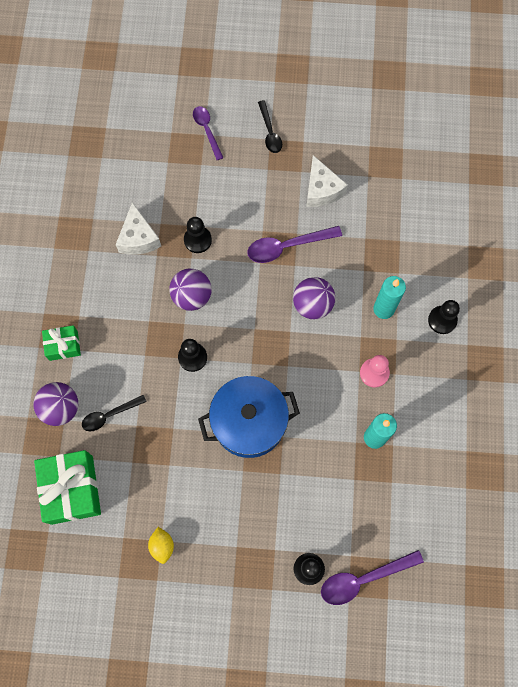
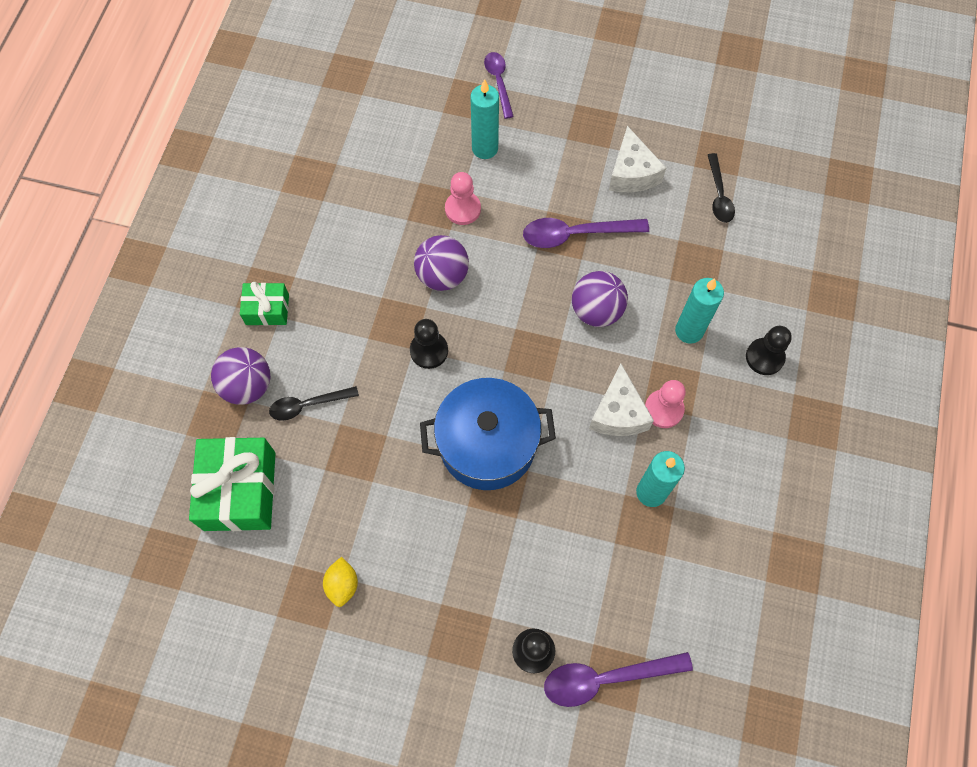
camera: 10 degrees right, 5 degrees down
(138, 238) = (388, 195): white cheese -> white cheese (618, 413)
(197, 240) = (463, 209): black pawn -> pink pawn
(206, 187) = (485, 148): none -> turquoise candle
(269, 132) = (577, 95): black spoon -> black spoon (719, 195)

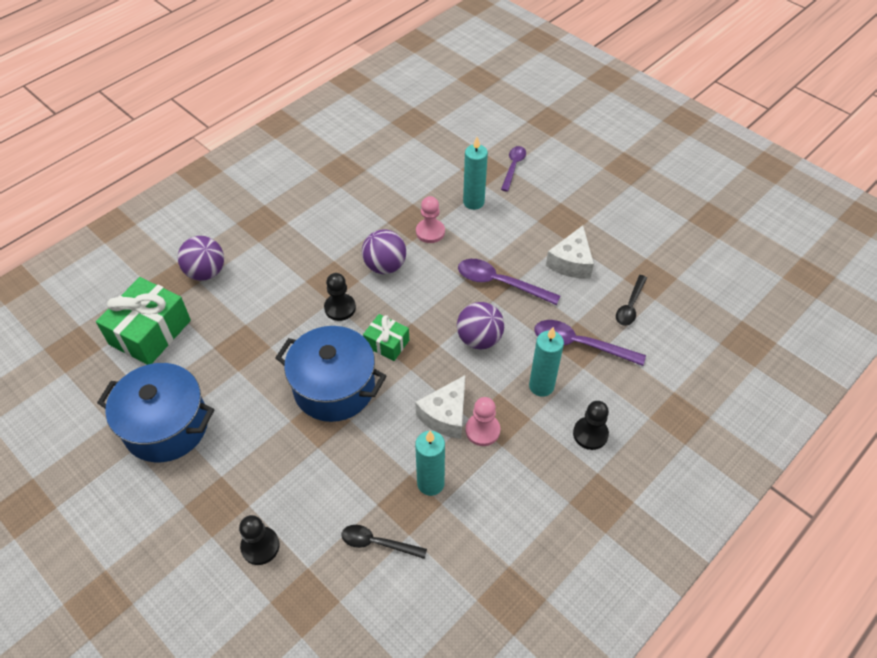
camera: 30 degrees right, 15 degrees down
(267, 309) = (254, 234): green gift -> green gift (387, 343)
(308, 405) = (234, 302): black spoon -> black spoon (377, 543)
(342, 585) = (166, 426): yellow lemon -> blue pot
(606, 678) = (298, 598): purple spoon -> purple spoon (580, 344)

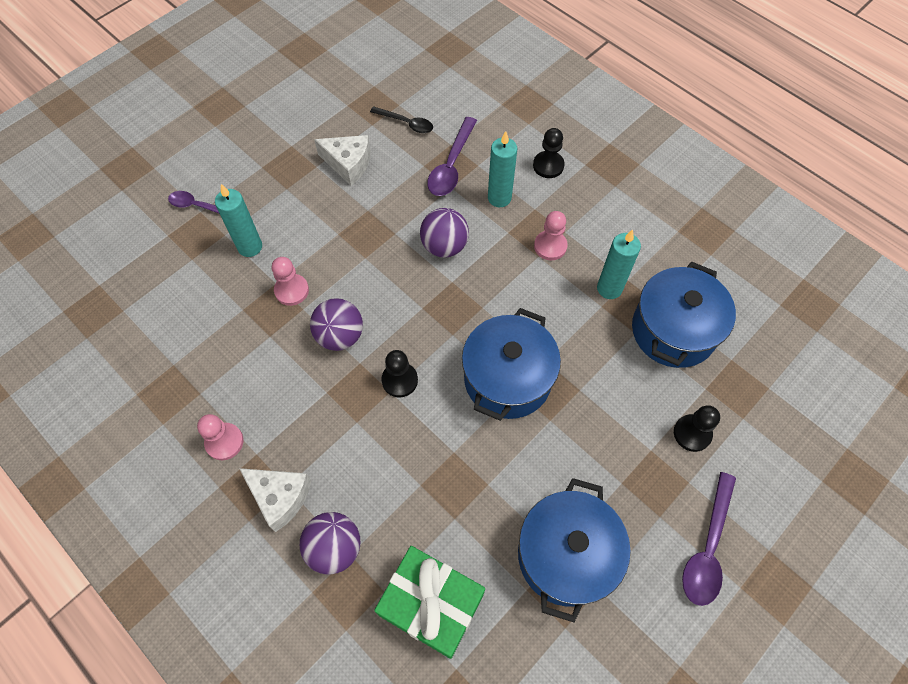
camera: 90 degrees left, 10 degrees up
(299, 204) = (224, 442): none -> pink pawn
(377, 543) = (673, 330): black spoon -> blue pot
(387, 343) = (449, 330): green gift -> none
(446, 415) = (535, 276): white cheese -> white cheese (280, 497)
(500, 283) = (372, 226): purple spoon -> purple spoon (707, 547)

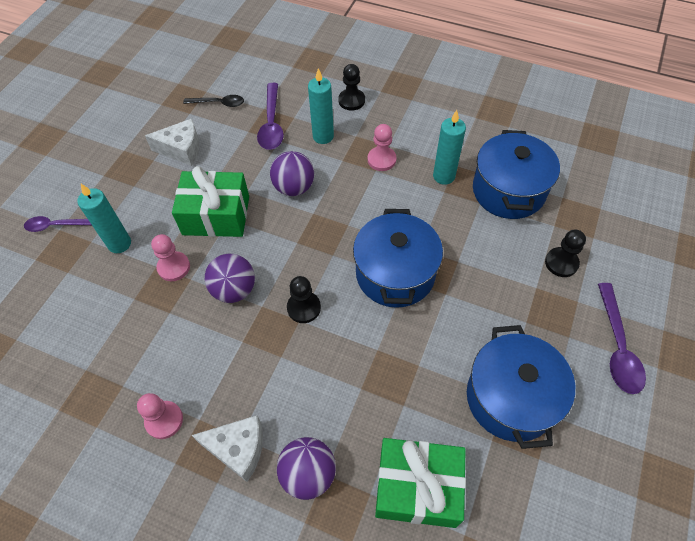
camera: 20 degrees left, 5 degrees down
(354, 249) = (216, 215): none -> green gift

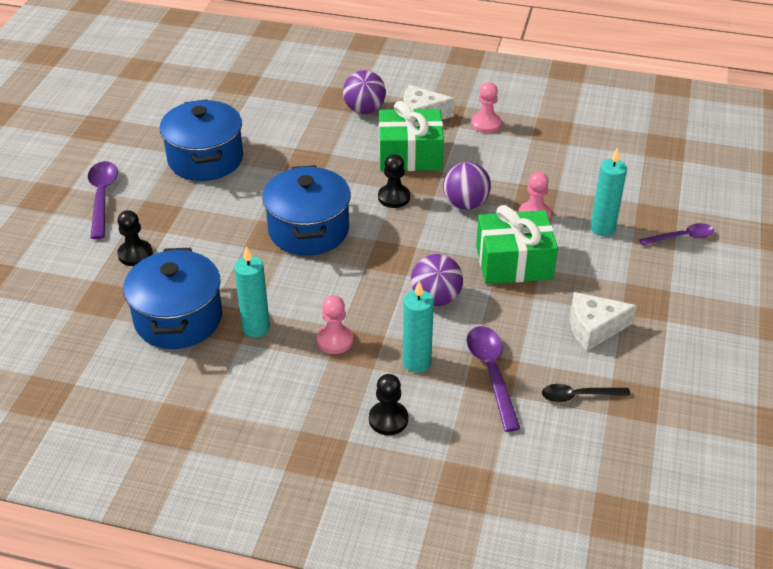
camera: 170 degrees right, 15 degrees down
(417, 487) = (282, 111): green gift -> green gift (410, 155)

